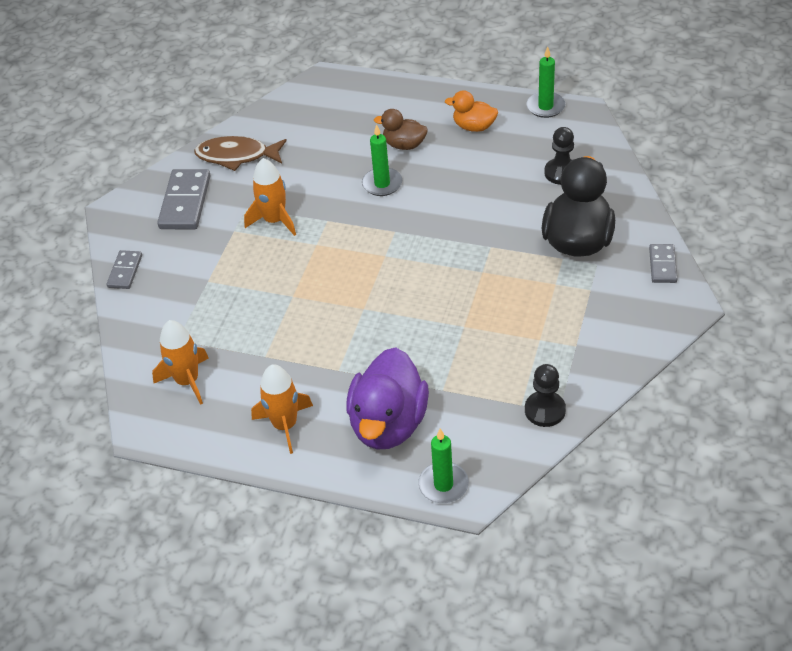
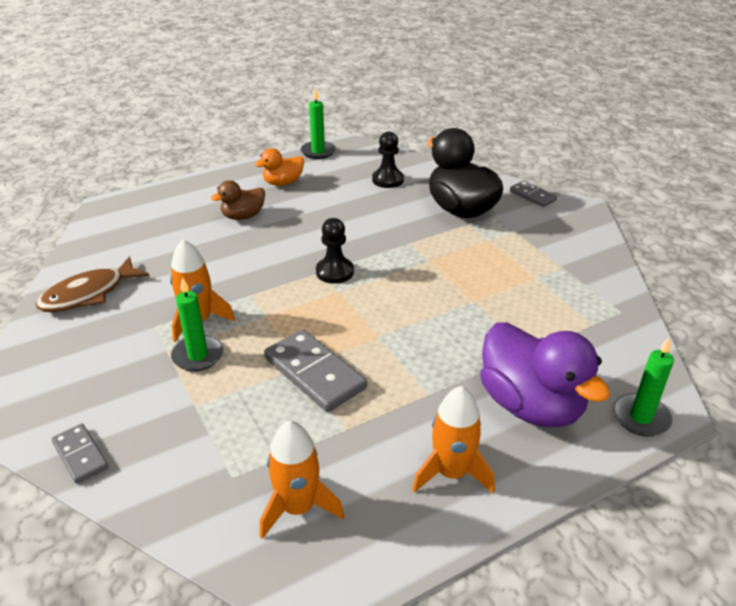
camera: 50 degrees left, 10 degrees down
(185, 202) = (78, 356): grey domino -> grey domino (315, 373)
(382, 184) = (262, 248): green candle -> green candle (198, 355)
(545, 410) = (613, 317): black pawn -> black pawn (334, 272)

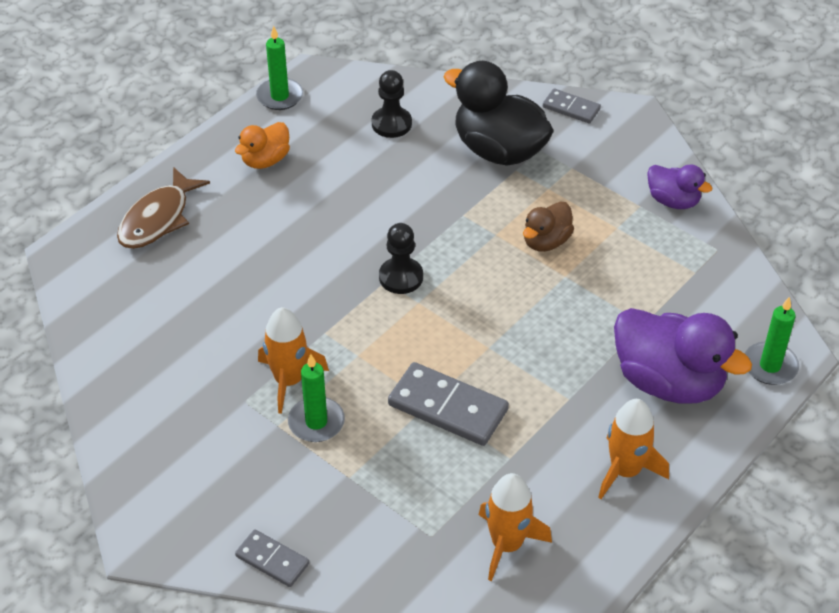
camera: 20 degrees left, 10 degrees up
(88, 294) = (140, 382): brown fish -> brown fish (158, 219)
(243, 216) = (248, 225): brown duck -> brown duck (546, 241)
(593, 269) = (673, 201): none -> purple duck

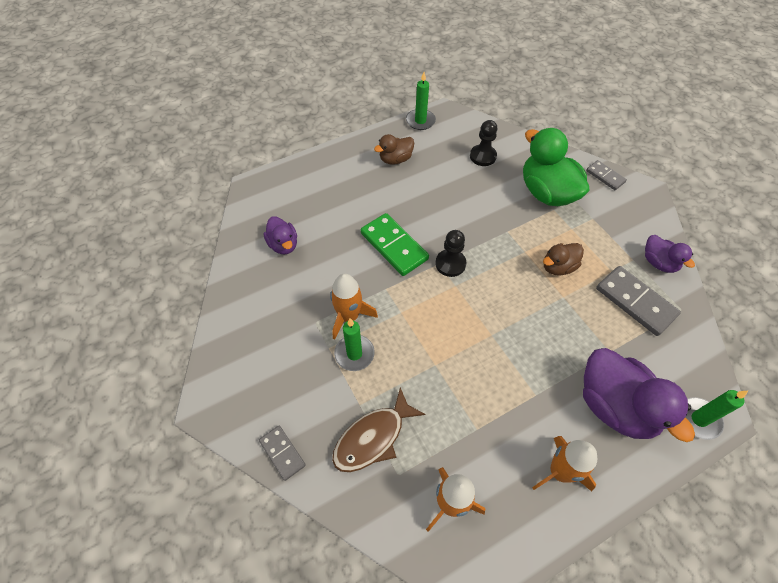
camera: 20 degrees right, 10 degrees up
(152, 318) = (283, 245): none -> purple duck
(158, 219) = (316, 179): brown fish -> brown fish (373, 437)
(265, 160) = (395, 159): orange duck -> brown duck
(313, 276) = (394, 246): none -> green domino
(448, 407) = (447, 372): grey domino -> grey domino (635, 302)
(499, 150) = (546, 193): black duck -> green duck

